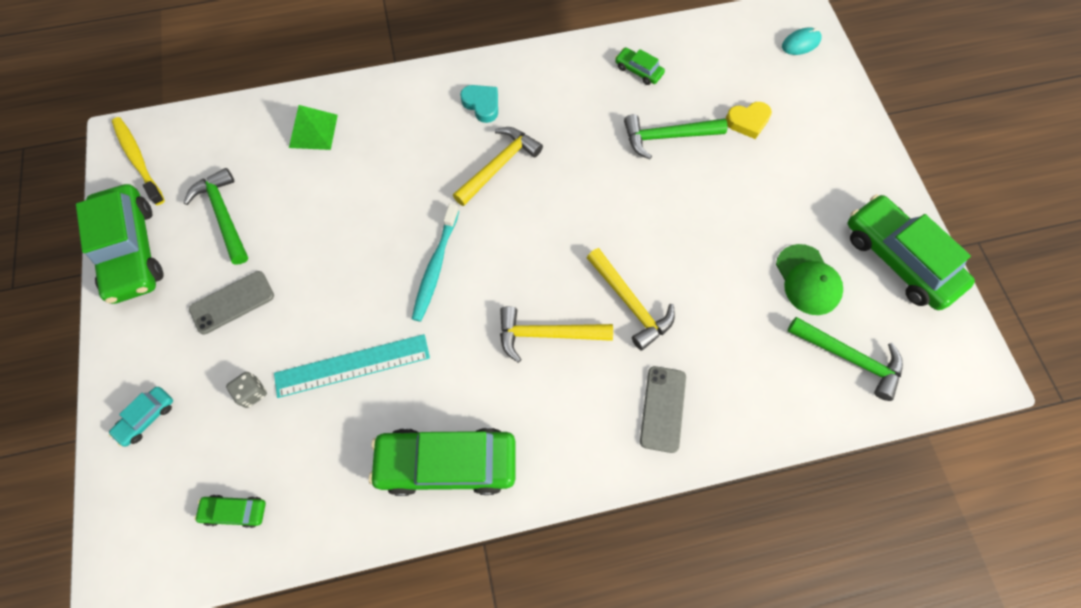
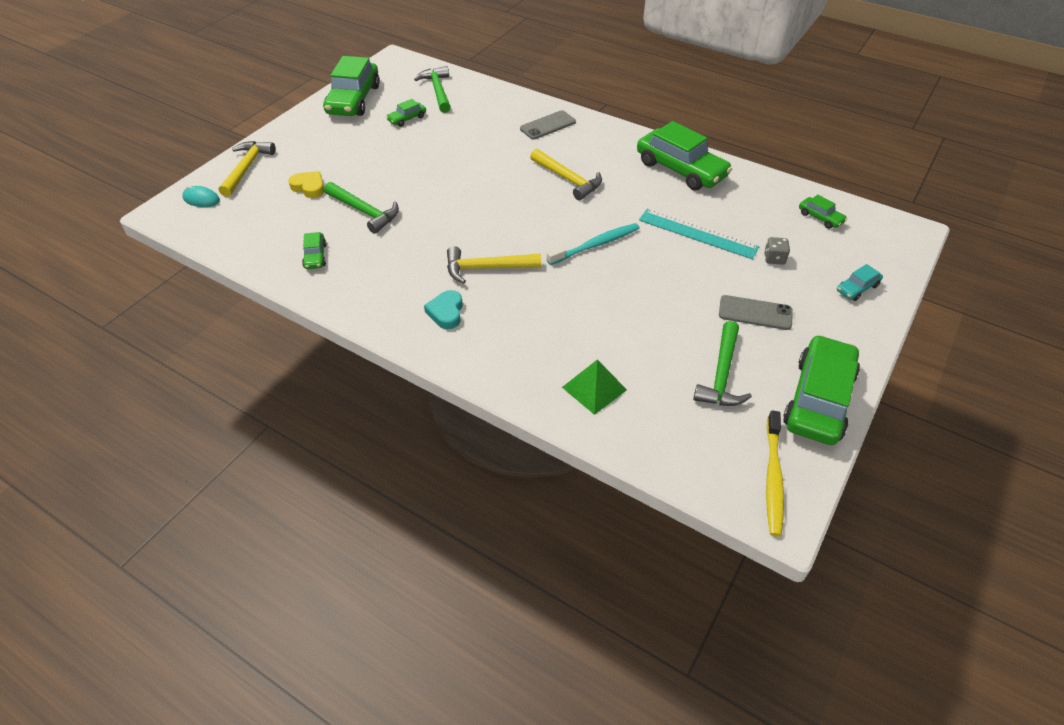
camera: 135 degrees left, 20 degrees down
(147, 418) = (857, 288): turquoise car -> turquoise car turned 150 degrees clockwise
(630, 303) = (506, 163): yellow hammer -> yellow hammer (247, 168)
(807, 280) = (407, 119): green cap -> green car

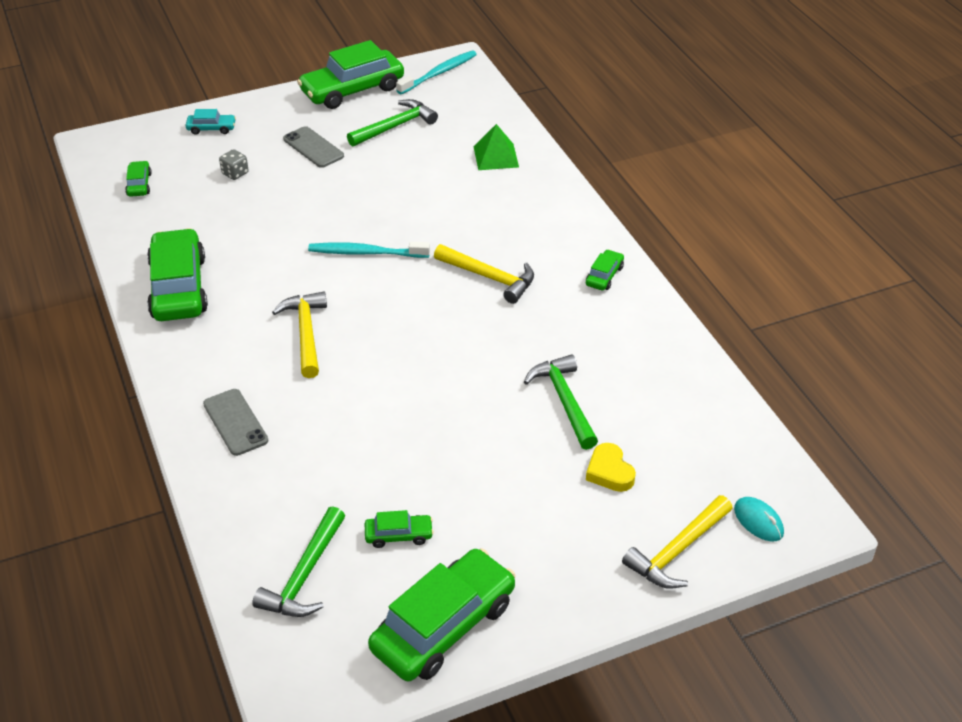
camera: 145 degrees left, 5 degrees down
(315, 256) = (652, 369): green car -> green car (604, 276)
(446, 312) = (561, 256): turquoise heart -> none
(547, 125) = (235, 422): grey phone -> grey phone turned 60 degrees clockwise
(697, 233) = (263, 220): turquoise ruler -> none
(773, 478) = (439, 73): yellow toothbrush -> turquoise toothbrush

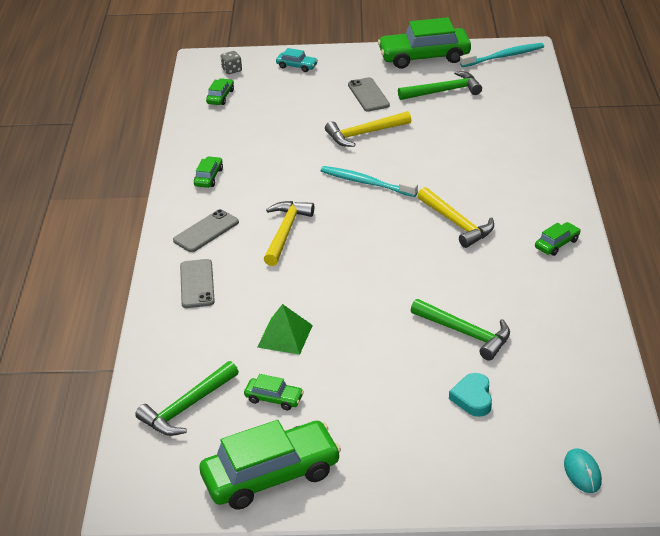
camera: 25 degrees right, 5 degrees down
(178, 287) = (208, 177): green car -> green car, size x0.45
(211, 355) = (206, 231): none -> grey phone
(235, 173) = (296, 103): grey dice -> grey dice (232, 70)
(496, 156) = (516, 130): green pyramid -> green pyramid (285, 336)
(564, 401) = (465, 333): green hammer -> green hammer turned 120 degrees clockwise
(609, 472) = (473, 398): yellow heart -> turquoise heart
(677, 551) = (496, 475): yellow hammer -> yellow hammer (364, 134)

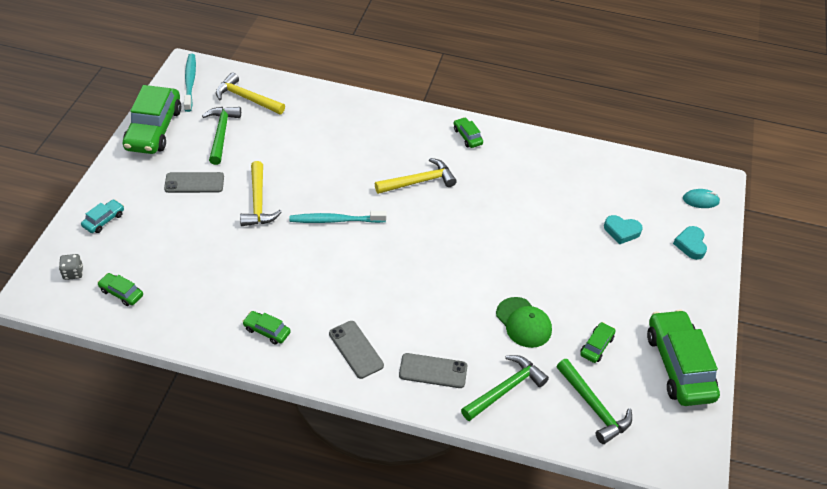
camera: 80 degrees left, 10 degrees up
(285, 232) = (383, 291): yellow hammer -> yellow hammer (246, 98)
(285, 336) = (523, 322): green pyramid -> green cap
(366, 183) = (335, 220): turquoise toothbrush -> turquoise toothbrush turned 45 degrees clockwise
(465, 333) = (552, 215): green hammer -> green hammer (505, 389)
(486, 469) = (690, 245): none -> turquoise heart

